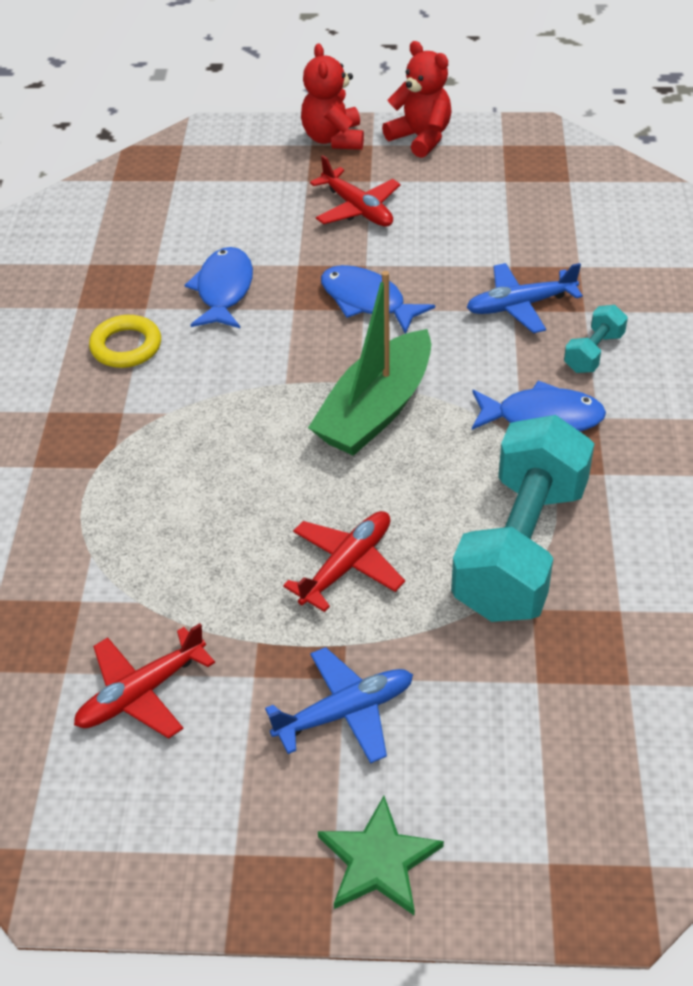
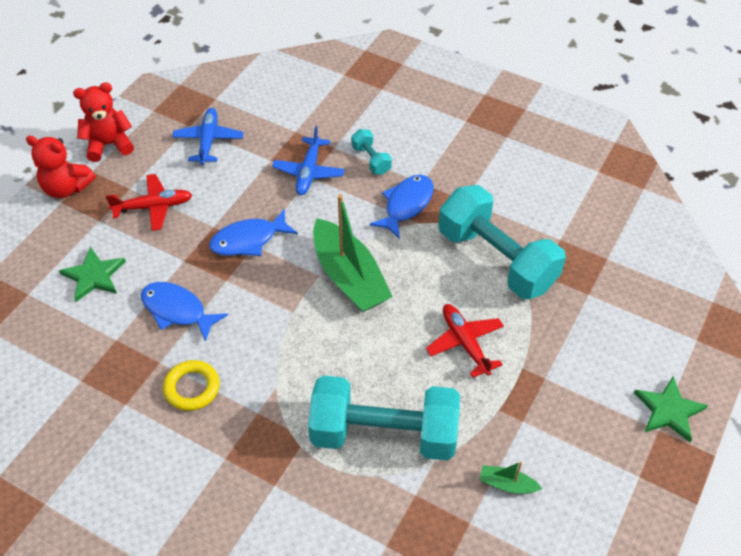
camera: 65 degrees left, 5 degrees up
(141, 693) = (507, 484): red plane -> green boat
(153, 536) = (384, 434): none -> turquoise dumbbell
(229, 211) = (94, 276): none -> green star
(345, 712) = (569, 387): blue plane -> blue plane (208, 141)

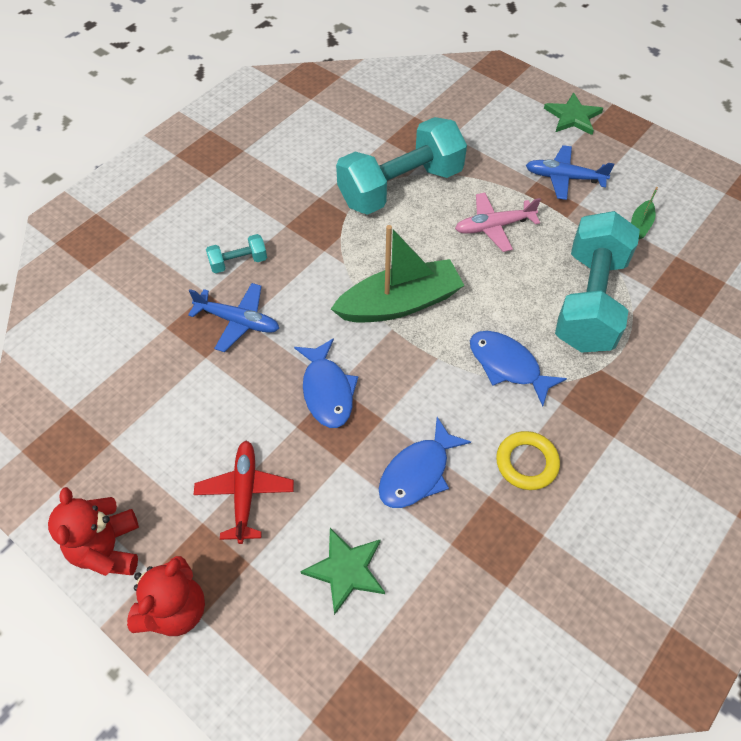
camera: 80 degrees left, 5 degrees up
(208, 141) = (147, 422): blue plane -> blue plane (564, 178)
(406, 205) = (313, 242): blue fish -> blue fish (507, 365)
(465, 343) = (494, 226): red plane -> pink plane

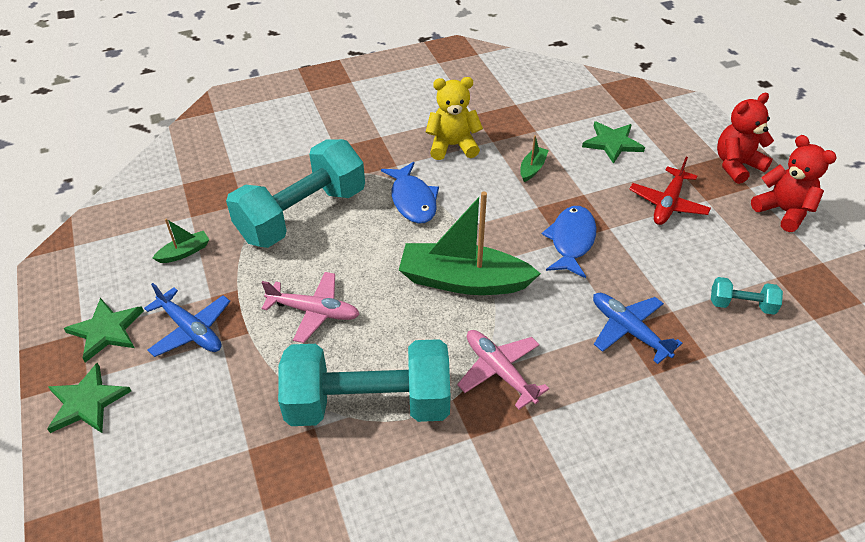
camera: 150 degrees left, 10 degrees down
(108, 548) = (783, 211): red teddy bear -> red teddy bear turned 60 degrees counterclockwise
(238, 262) = (605, 394): turquoise dumbbell -> turquoise dumbbell (741, 305)
(325, 245) = (499, 371): none -> pink plane
(418, 472) = (532, 168): blue fish -> green boat
(526, 463) = (452, 146): yellow ring -> yellow teddy bear
(617, 154) = (106, 330): none -> green star

